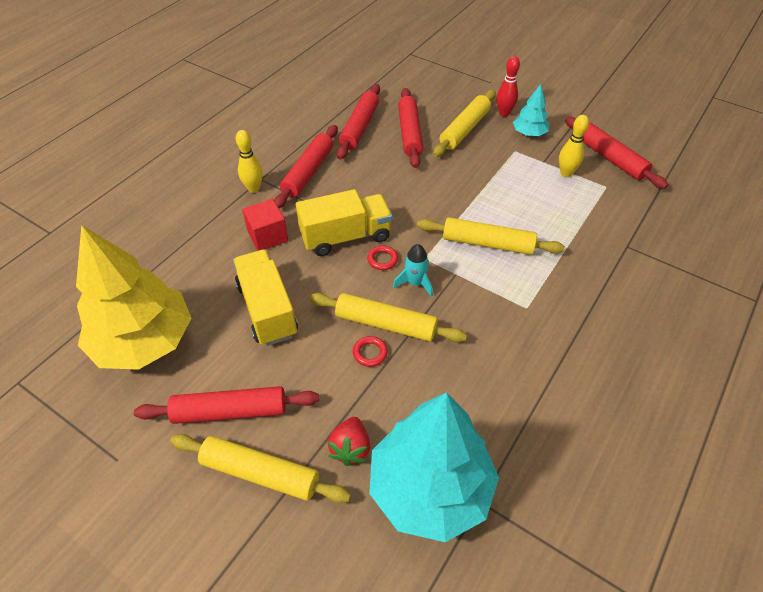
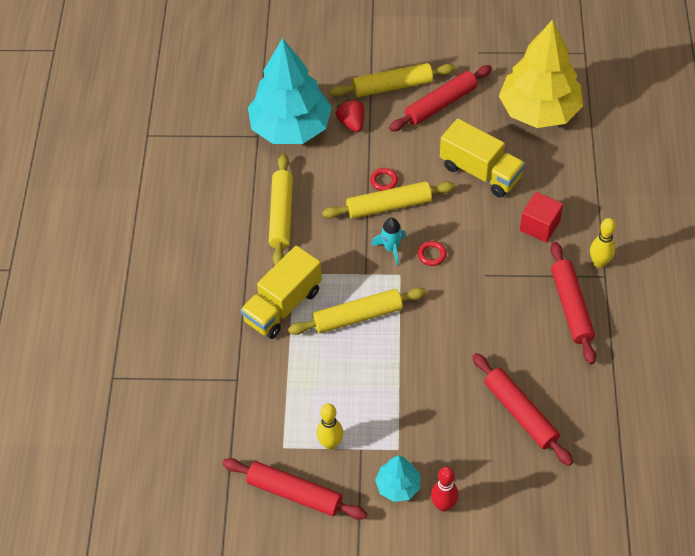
camera: 150 degrees right, 5 degrees up
(346, 237) = (478, 259): yellow truck -> yellow truck (283, 305)
(359, 127) = (577, 392): red rolling pin -> none
(464, 129) = (469, 452): yellow rolling pin -> yellow rolling pin (281, 215)

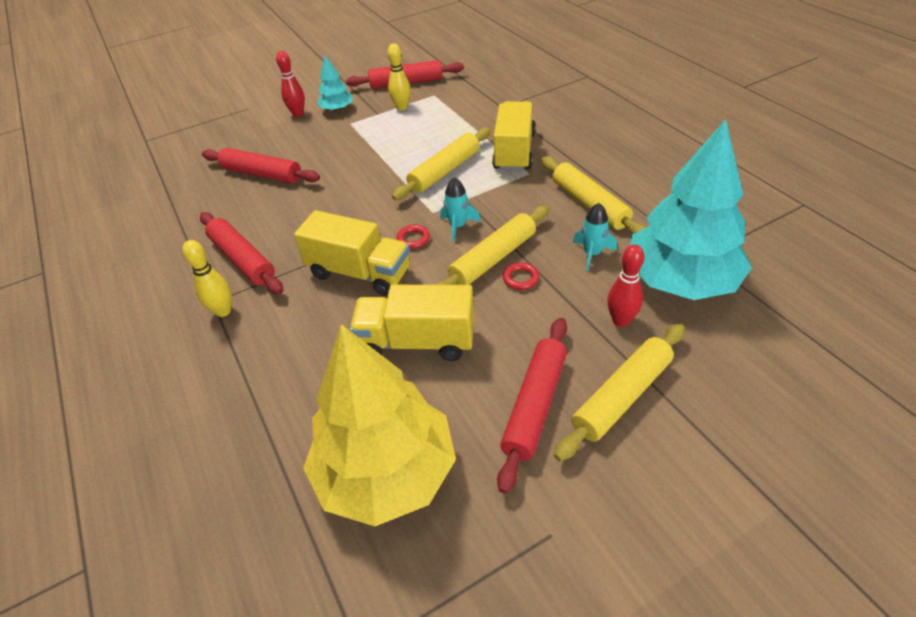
camera: 150 degrees right, 10 degrees down
(322, 174) = (592, 254): none -> turquoise rocket
(351, 123) = (620, 320): red strawberry -> red bowling pin
(488, 245) = (359, 273): none -> yellow truck
(539, 226) = (310, 316): red cube -> none

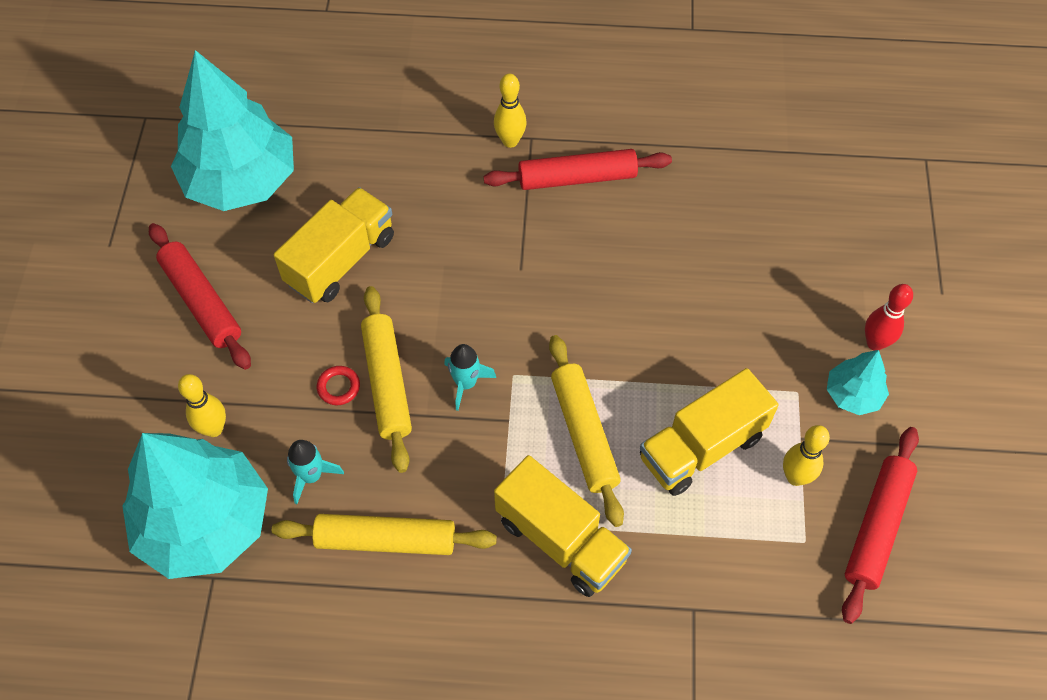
camera: 120 degrees right, 15 degrees up
(262, 174) = (736, 247): red rolling pin -> none
(359, 273) = (470, 261): yellow truck -> yellow truck (701, 447)
(386, 472) = (241, 181): yellow tree -> turquoise tree
(413, 239) = (482, 331): red ring -> none
(620, 320) = (214, 429): red bowling pin -> yellow bowling pin
(621, 396) = (150, 366): yellow rolling pin -> none

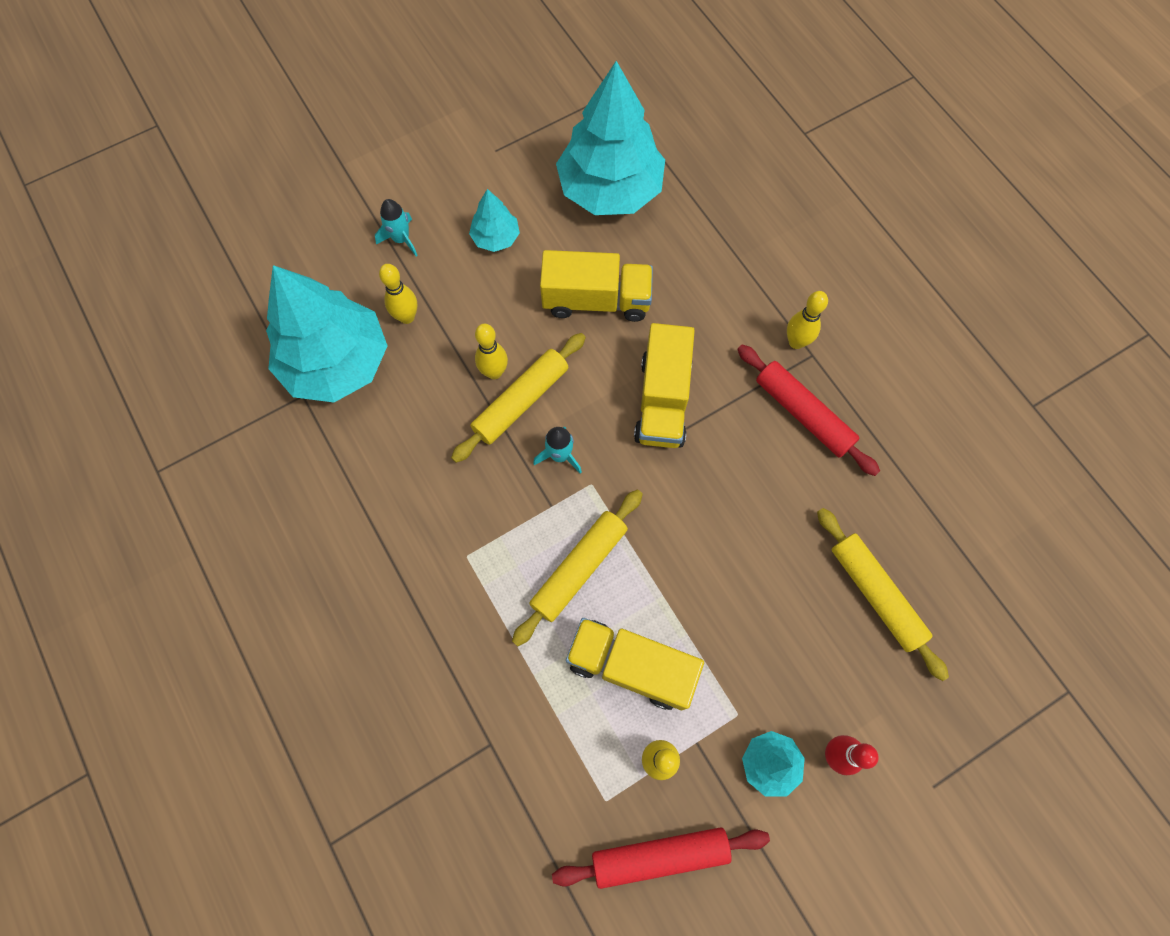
camera: 55 degrees right, 10 degrees up
(202, 301) = (495, 238): red rolling pin -> turquoise tree
(311, 476) = (415, 403): turquoise rocket -> turquoise rocket (401, 239)
(338, 387) = (494, 372): red ring -> yellow bowling pin
(385, 539) = (400, 486): yellow rolling pin -> yellow rolling pin (875, 594)
(560, 539) = (481, 608): yellow truck -> yellow truck (662, 400)

